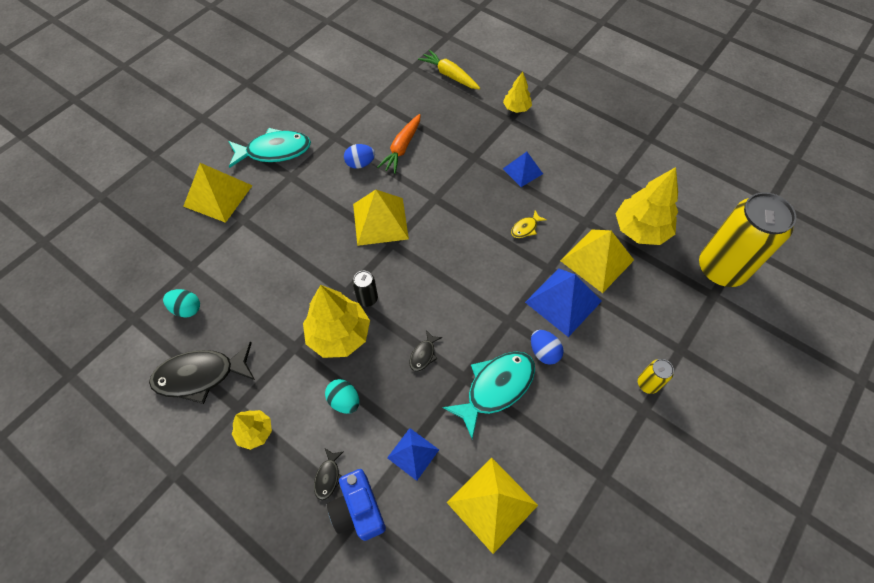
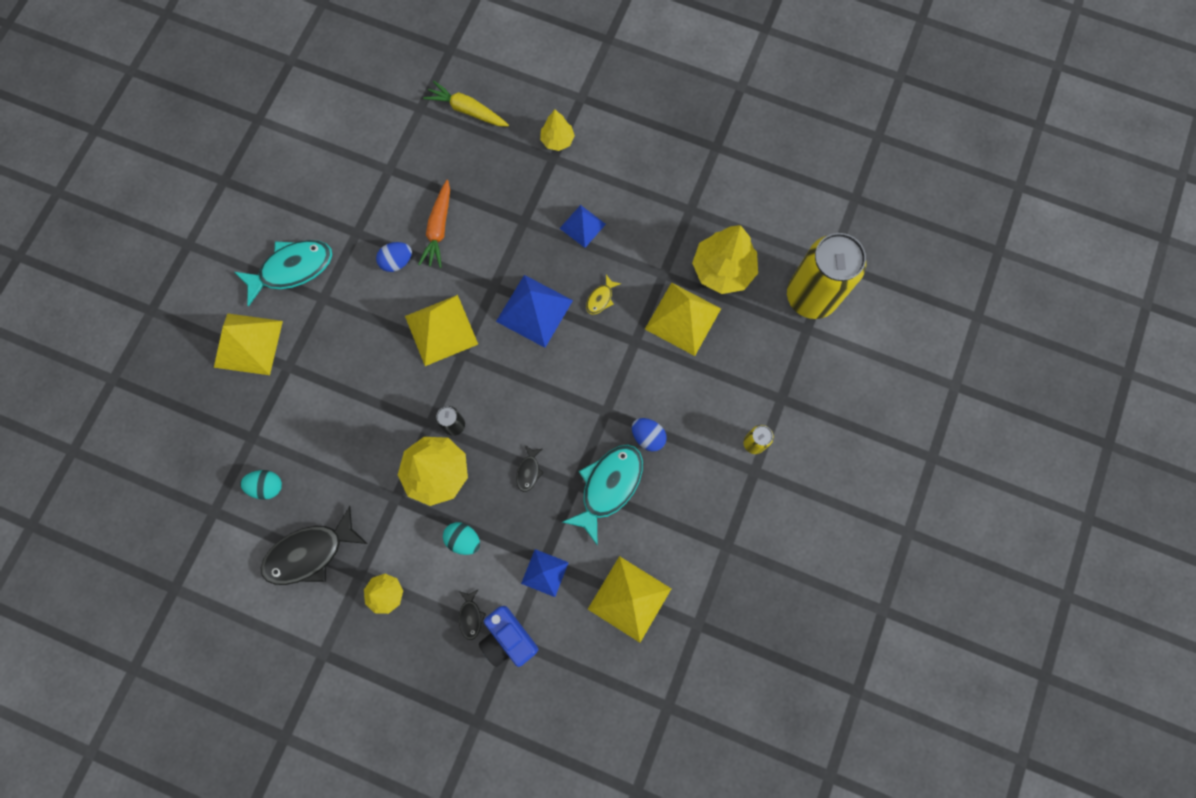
camera: 15 degrees left, 15 degrees up
(563, 301) = (656, 376): blue pyramid -> blue pyramid (534, 311)

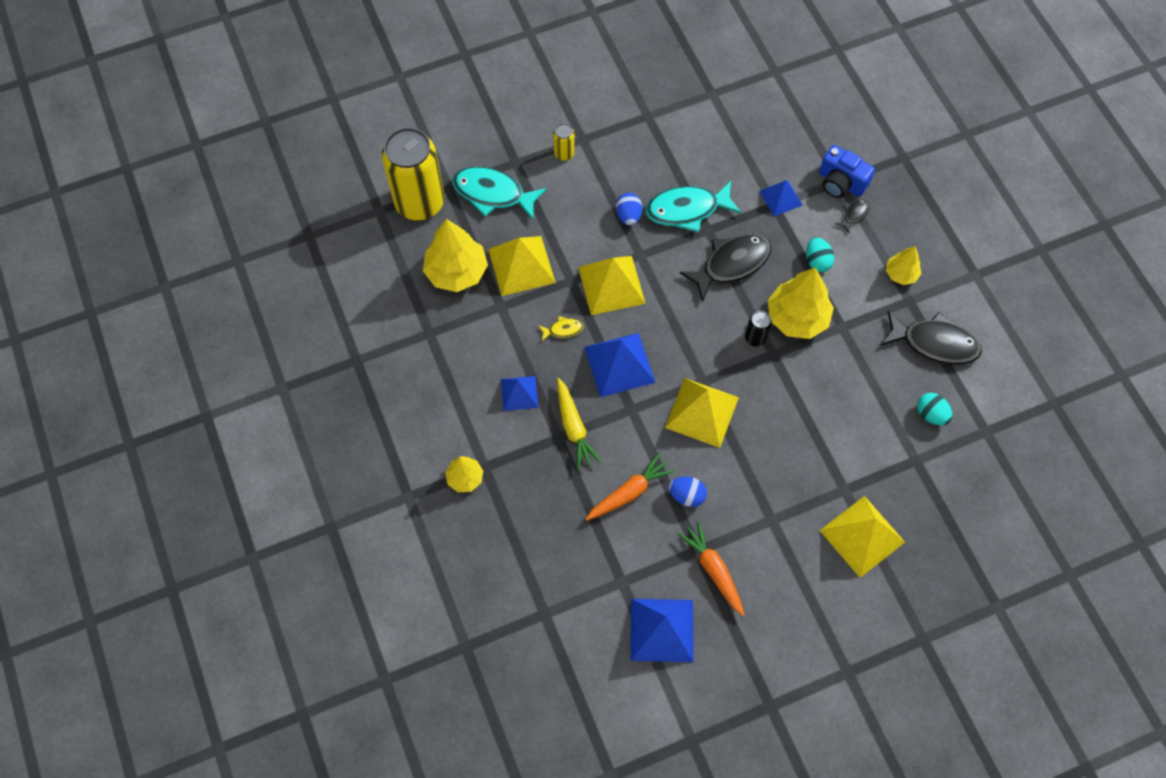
camera: 135 degrees left, 10 degrees down
(292, 269) = (776, 567): turquoise fish -> turquoise fish (493, 194)
(334, 229) = (713, 570): none -> orange carrot
(335, 164) = (661, 630): none -> blue pyramid
(467, 110) = (508, 573): yellow carrot -> yellow carrot (574, 427)
(508, 638) = (840, 183): blue camera -> blue camera turned 120 degrees clockwise
(529, 471) = (731, 264): black fish -> black fish, size x2.20
(629, 598) = (740, 140): yellow pyramid -> yellow pyramid (611, 285)

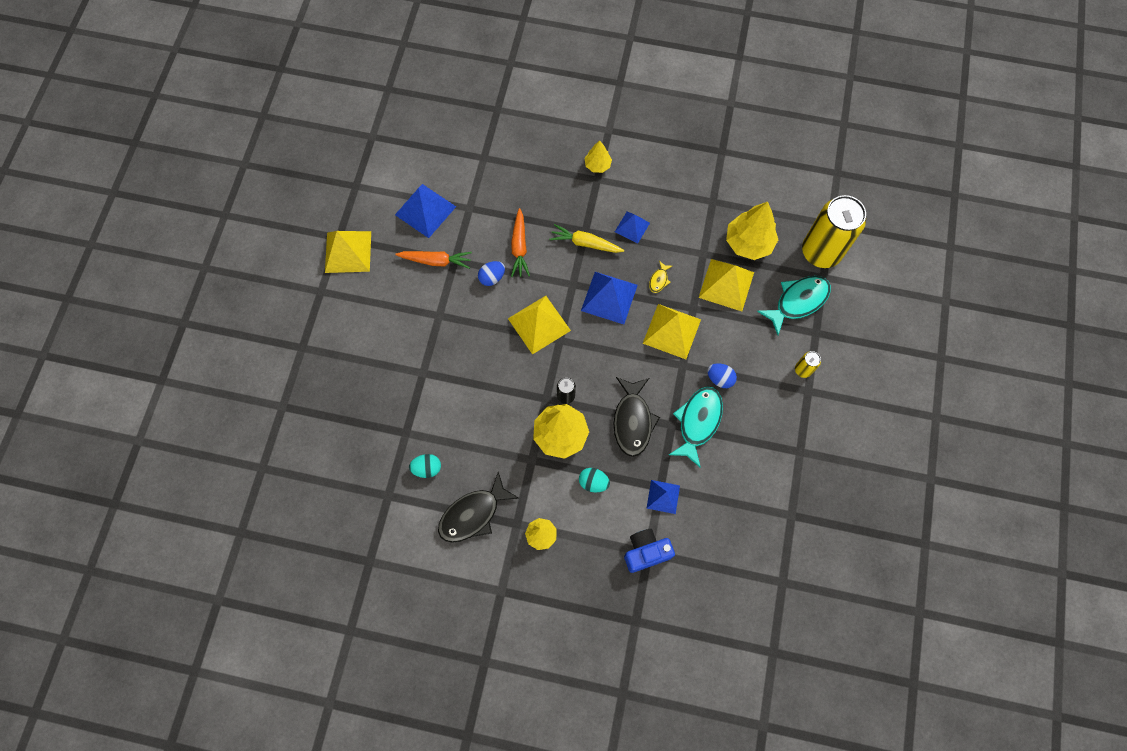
camera: 125 degrees right, 5 degrees up
(854, 214) = (612, 540): black fish -> none
(862, 536) = (387, 360): yellow pyramid -> yellow pyramid (348, 251)

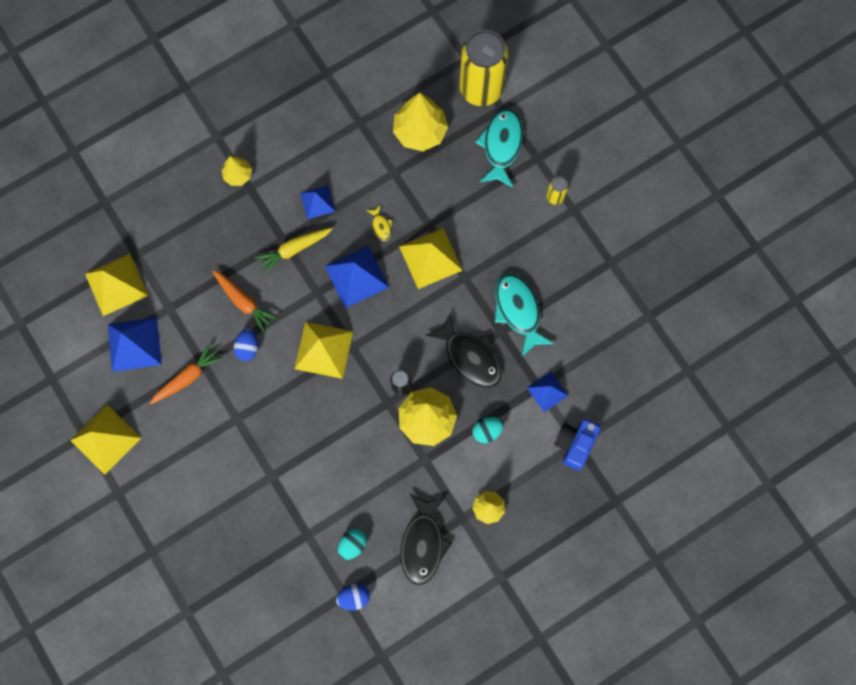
camera: 45 degrees left, 5 degrees up
(720, 379) = (502, 261): blue egg -> blue egg (354, 597)
(726, 284) = (435, 182): yellow pyramid -> yellow pyramid (116, 284)

